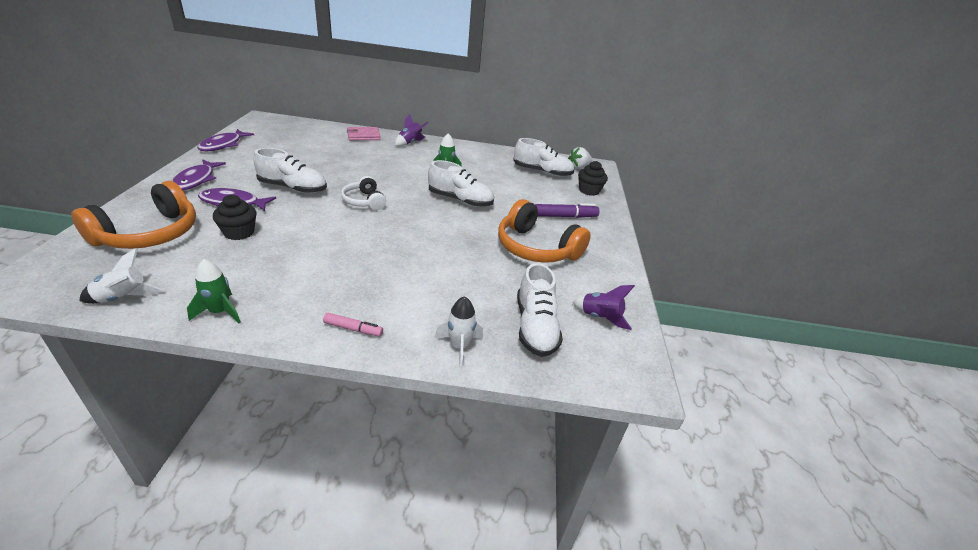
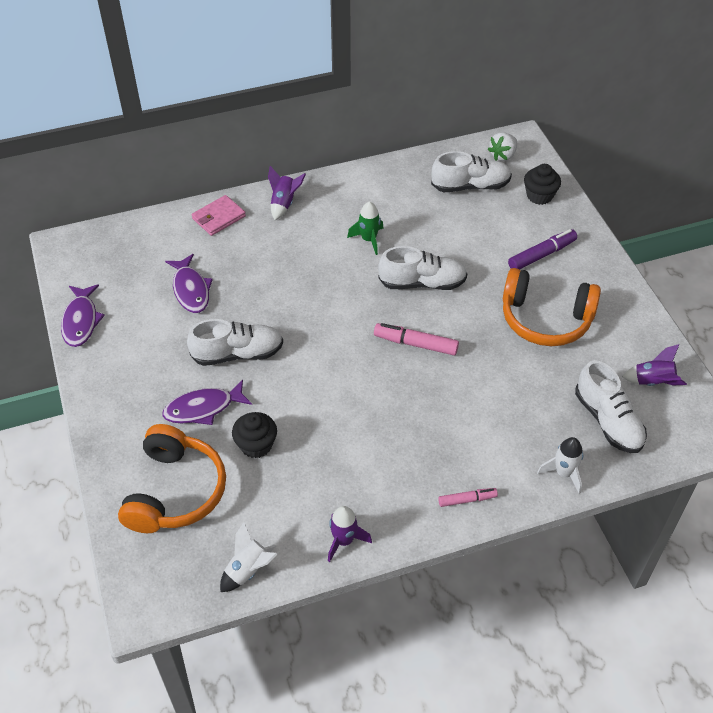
camera: 20 degrees left, 15 degrees up
(196, 180) = (125, 395): purple fish -> purple fish (191, 290)
(220, 312) = (344, 540): green rocket -> purple rocket
(364, 201) = (329, 336): white headphones -> none
(420, 226) = (415, 344): none -> pink marker

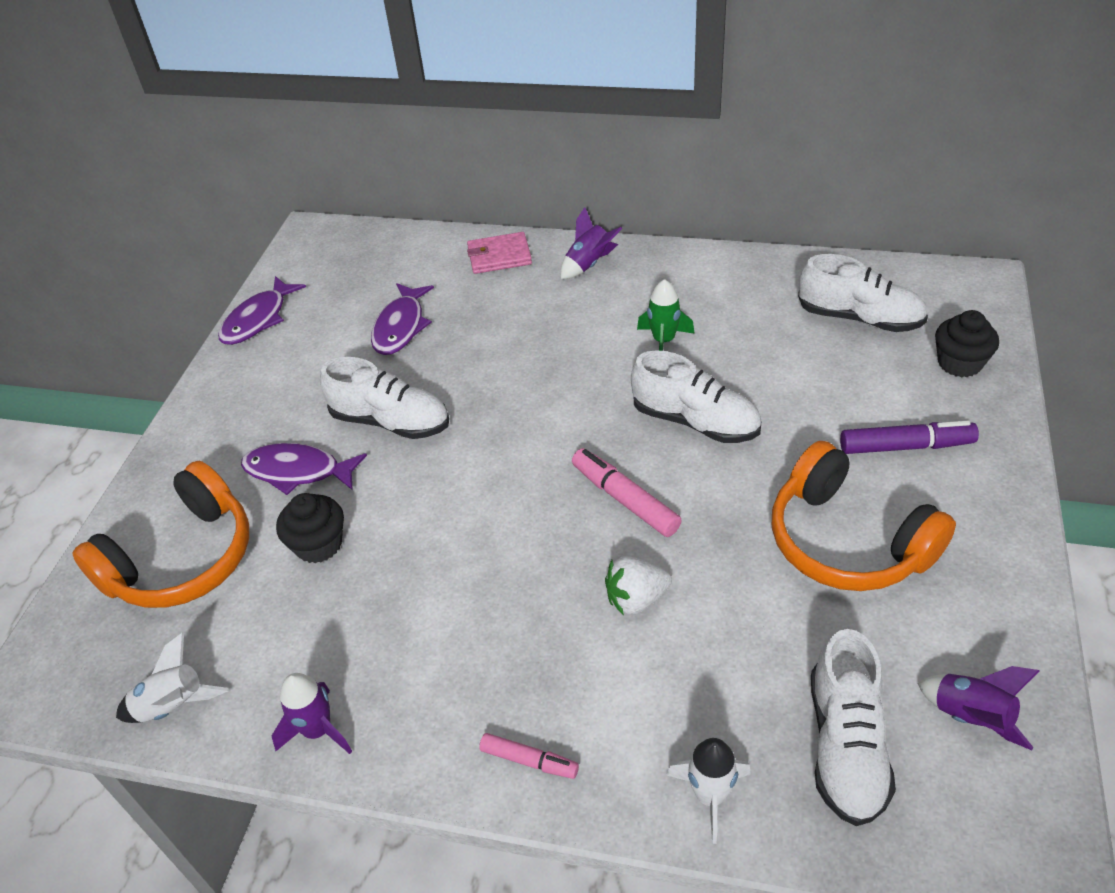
camera: 35 degrees right, 5 degrees down
(503, 155) = (938, 293): white strawberry -> white strawberry (636, 599)

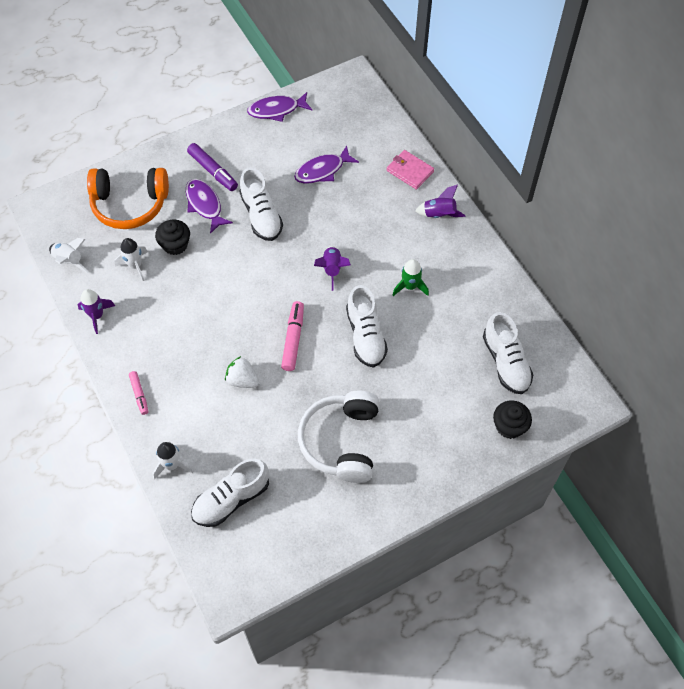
camera: 45 degrees right, 15 degrees up
(292, 618) = (135, 266): none -> white rocket
(847, 541) = (341, 441): orange headphones -> white headphones
(906, 446) = (424, 433): purple marker -> purple marker (213, 171)
(971, 717) = (281, 538): purple rocket -> purple rocket (332, 269)

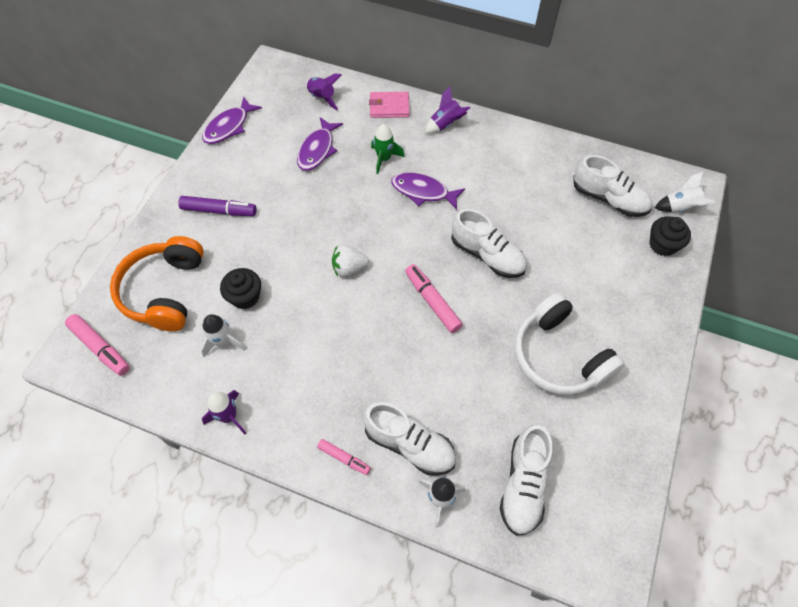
camera: 40 degrees left, 0 degrees up
(62, 215) = (100, 348): none -> pink marker
(69, 261) = (150, 385): white rocket -> white rocket (680, 207)
(130, 204) = (164, 291): orange headphones -> orange headphones turned 135 degrees clockwise
(205, 205) = (239, 244): purple fish -> purple fish (423, 192)
(242, 380) = (425, 369): white strawberry -> white strawberry (349, 268)
(261, 215) = (301, 219): white shoe -> white shoe (409, 445)
(332, 269) = (405, 222): purple rocket -> purple rocket (322, 98)
(410, 286) = (481, 192): green rocket -> green rocket (384, 159)

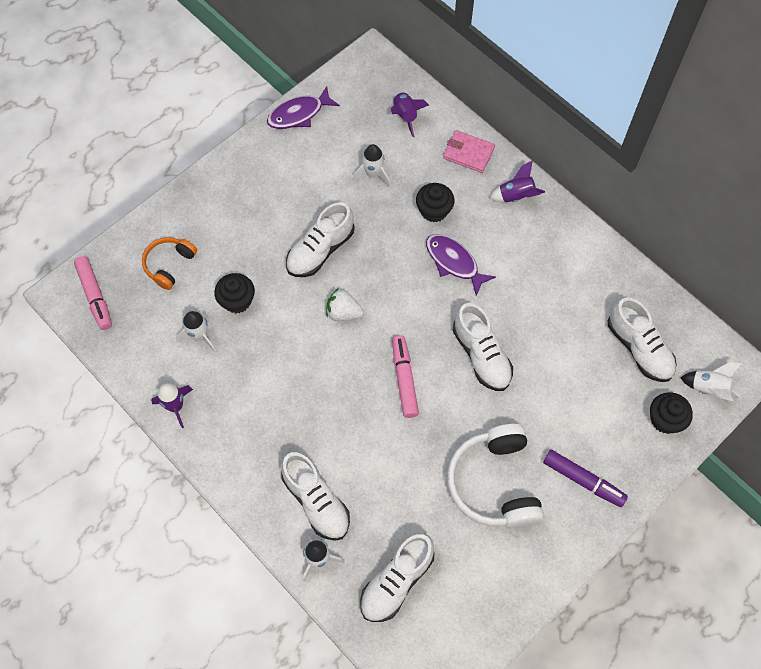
camera: 25 degrees right, 5 degrees up
(164, 291) = (169, 265): orange headphones -> orange headphones, size x0.57
(219, 211) = (251, 203): purple marker -> purple marker (583, 481)
(302, 225) = (320, 250): none -> white shoe
(317, 150) = (373, 174): purple fish -> white rocket
(344, 458) = (255, 487): pink marker -> none
(384, 159) = (434, 210): green rocket -> black cupcake

